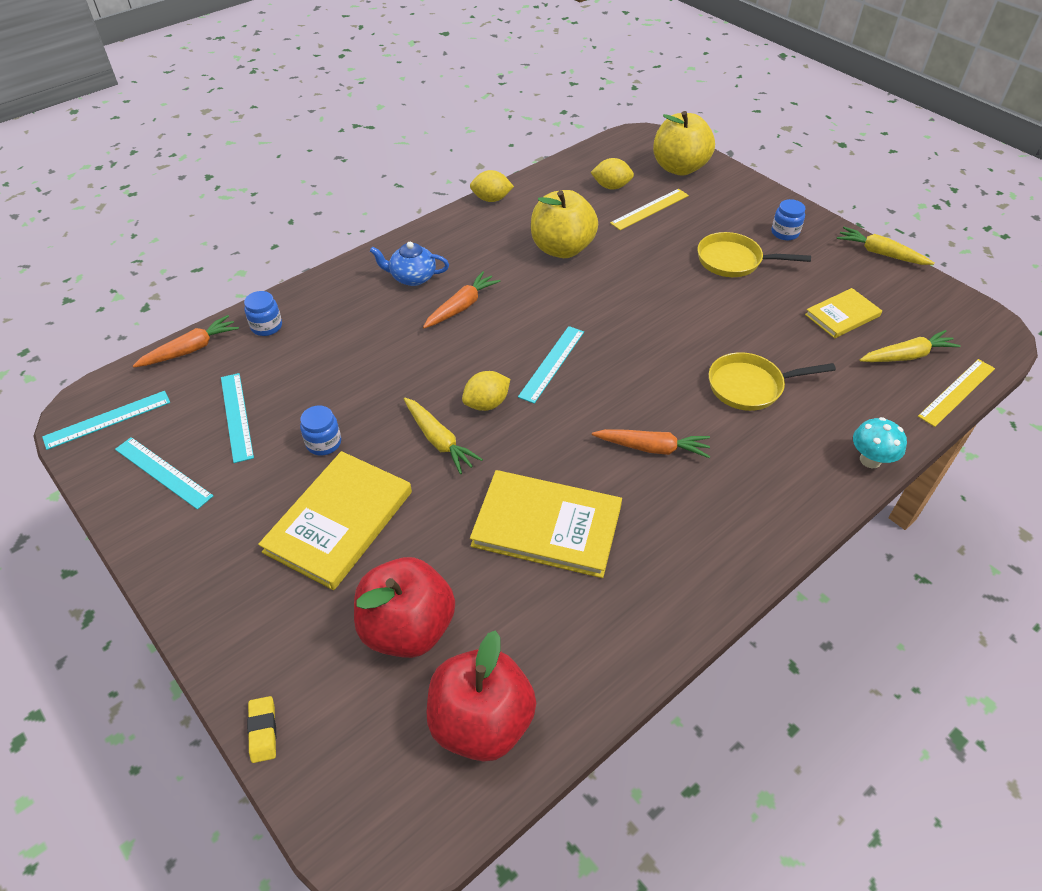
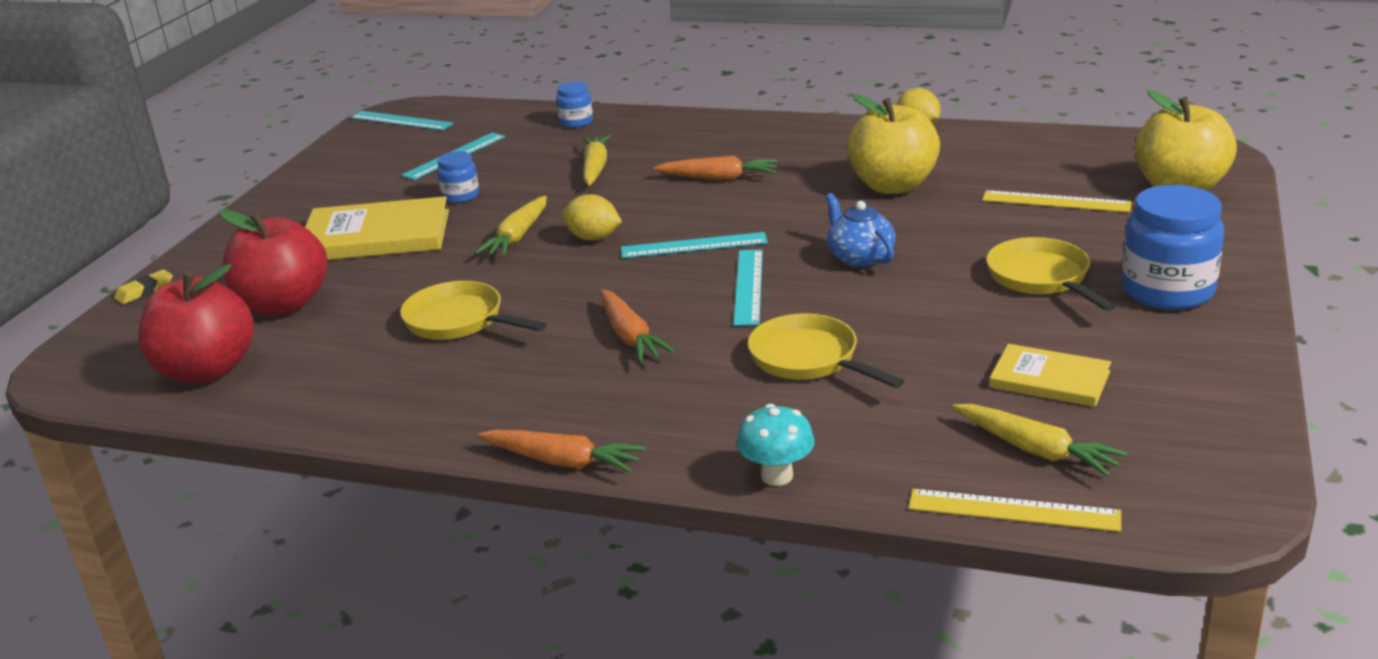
camera: 60 degrees right, 20 degrees down
(163, 472) = (366, 159): turquoise ruler -> turquoise ruler (748, 286)
(190, 349) = (511, 111): orange carrot -> orange carrot (562, 461)
(412, 277) = (729, 144): blue teapot -> blue teapot (859, 257)
(547, 526) = (459, 321): yellow book -> yellow pan
(611, 186) = (1059, 169): yellow lemon -> none
(784, 233) = (1167, 291): blue jar -> blue jar, size x1.91
(880, 253) = (1252, 369): yellow carrot -> yellow carrot (595, 168)

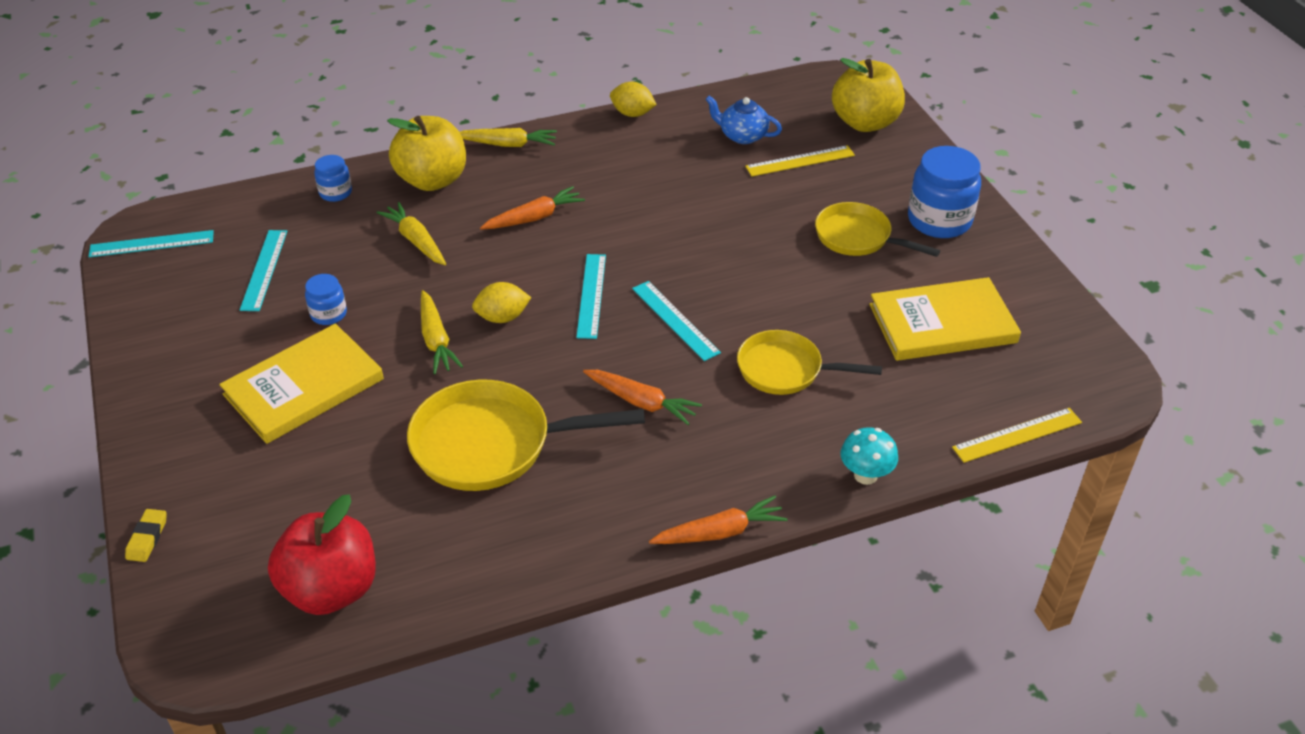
camera: 40 degrees left, 15 degrees up
(284, 305) = (312, 494): red apple -> none
(459, 321) = (491, 444): yellow pan -> yellow pan, size x1.55
(693, 245) = (591, 295): turquoise ruler -> turquoise ruler turned 45 degrees counterclockwise
(859, 257) = (723, 262): blue teapot -> blue teapot (742, 136)
(893, 186) = (675, 182): yellow apple -> yellow apple (432, 180)
(1035, 450) = (986, 383): yellow carrot -> yellow carrot (507, 144)
(1049, 379) = (942, 323): yellow book -> yellow book, size x1.70

